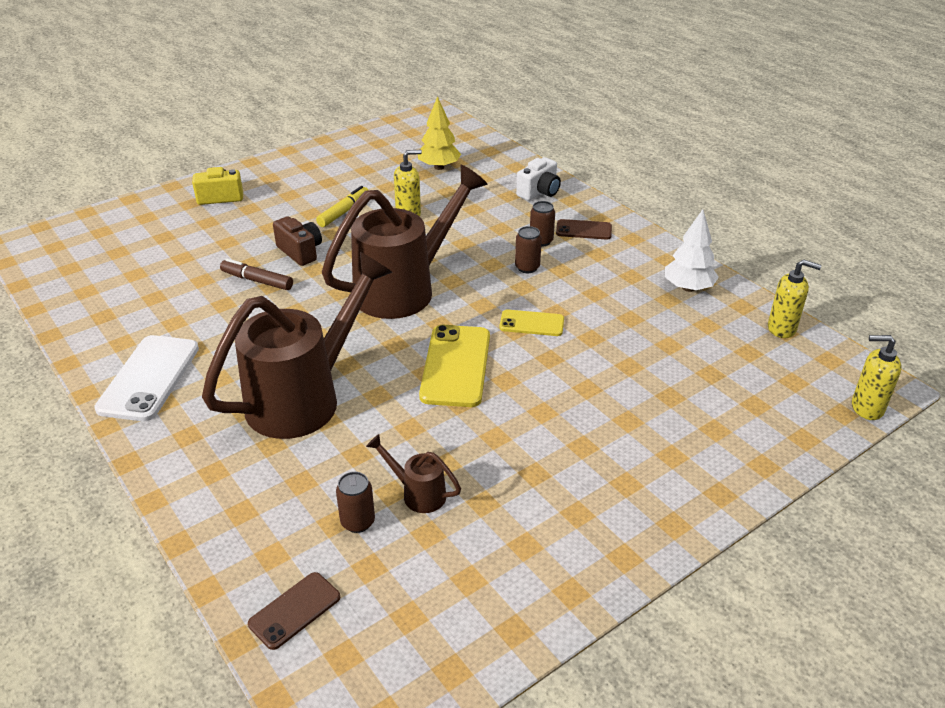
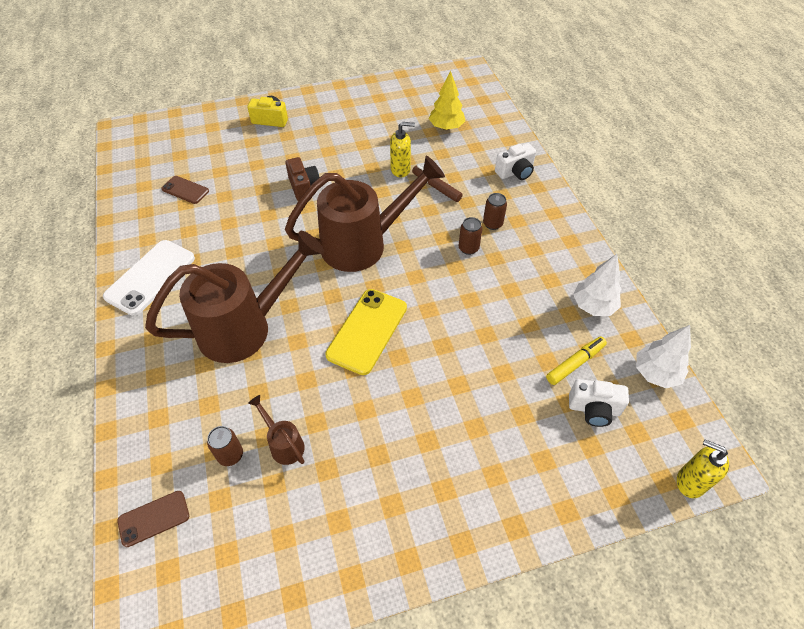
camera: 20 degrees right, 15 degrees up
(257, 280) = (261, 207): brown marker -> brown marker (436, 187)
(344, 212) = (353, 156): yellow marker -> yellow marker (575, 363)
(531, 323) = (445, 306): yellow phone -> none
(583, 230) = (533, 221): brown phone -> brown phone (185, 190)
(740, 373) = (594, 409): none -> white camera
(782, 328) = (655, 373): yellow soap dispenser -> white tree

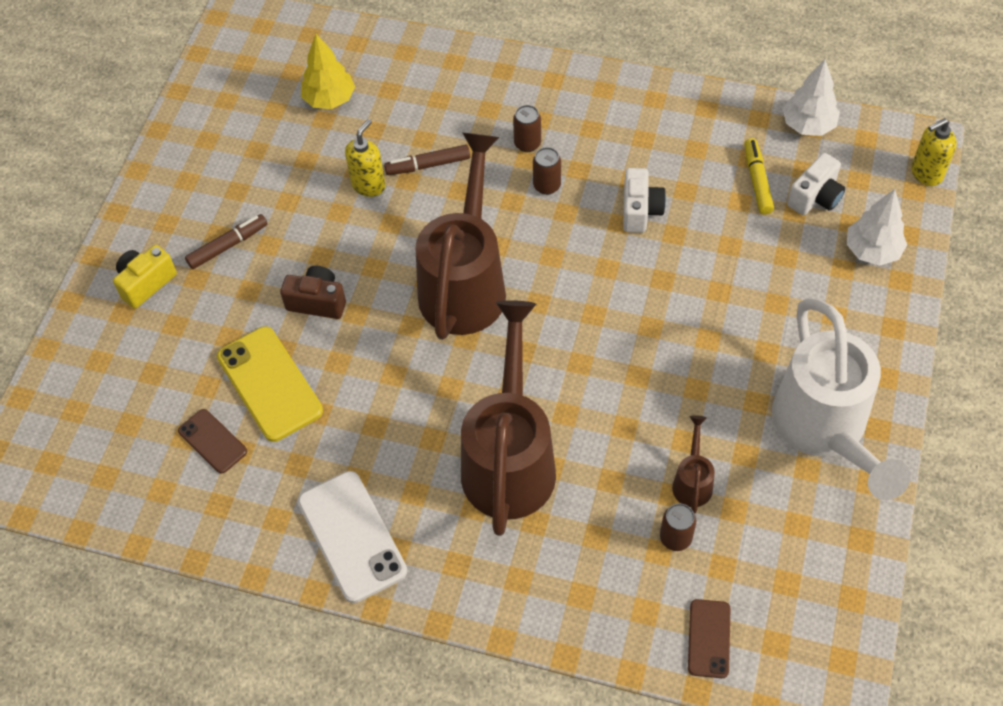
camera: 55 degrees left, 5 degrees up
(185, 190) = (212, 441): brown phone -> brown phone turned 75 degrees clockwise
(284, 444) = (692, 481): brown watering can -> brown watering can turned 105 degrees clockwise
(316, 136) = (228, 246): none -> brown marker
(367, 331) = (597, 339): yellow phone -> yellow phone (270, 384)
(382, 517) = (824, 430): none -> white watering can
(515, 172) = (463, 77): white camera -> white camera (640, 210)
(593, 306) = (700, 124): white tree -> white tree (872, 251)

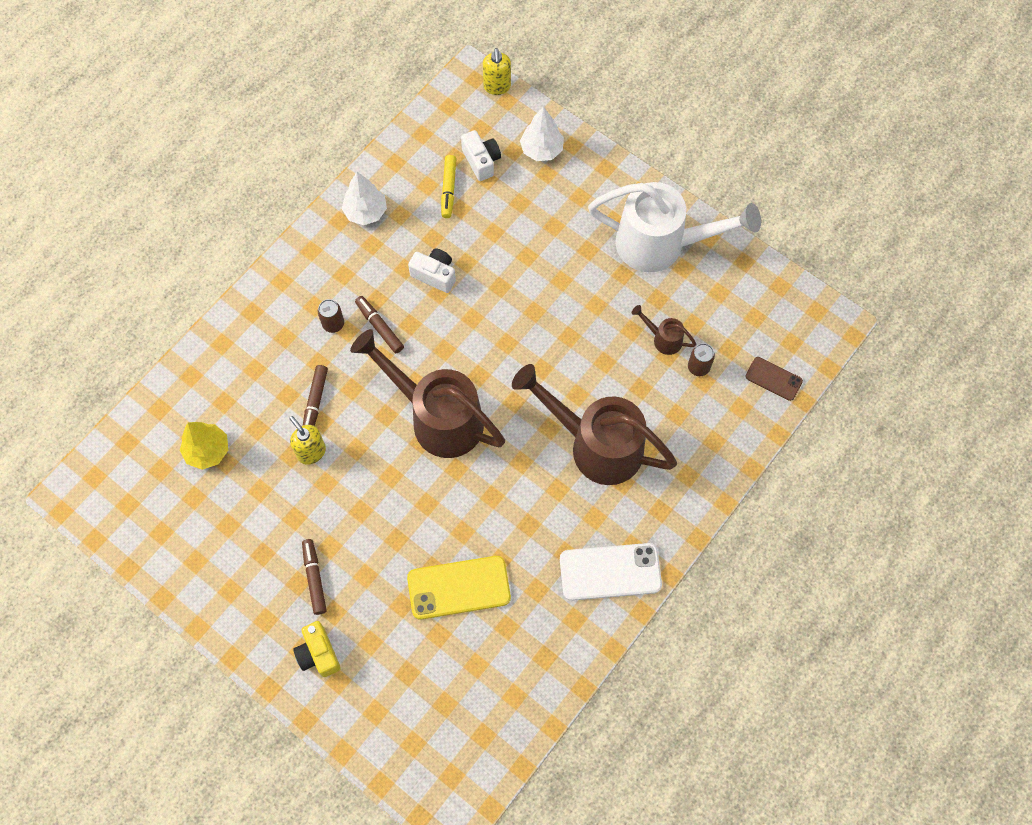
camera: 70 degrees left, 10 degrees up
(212, 441) = (489, 645): brown phone -> none
(317, 302) = (402, 528): brown camera -> none
(547, 186) = (379, 327): brown can -> brown marker
(757, 180) = (448, 189): yellow marker -> yellow marker turned 105 degrees counterclockwise
(808, 125) = (418, 135): white tree -> white tree (365, 212)

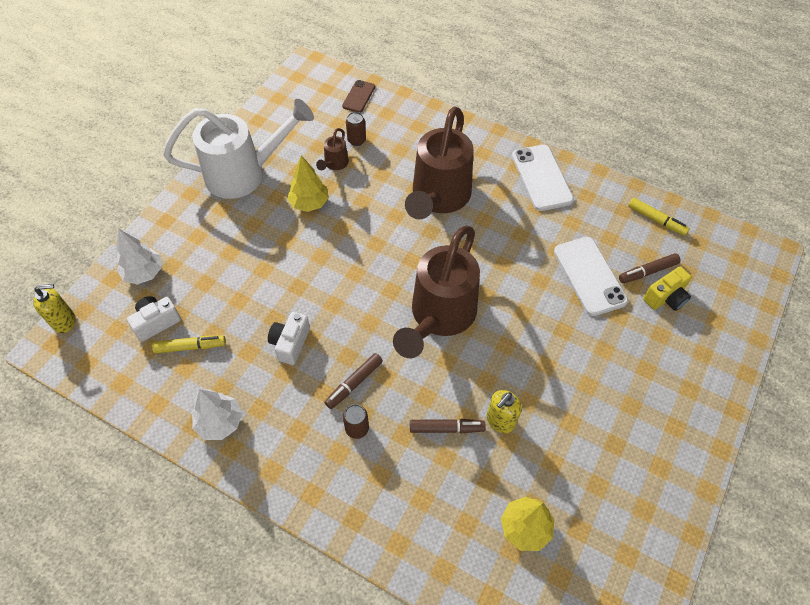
camera: 100 degrees left, 10 degrees down
(314, 578) = (621, 392): brown marker -> brown marker (647, 272)
(318, 653) = (687, 374): yellow camera -> yellow camera (665, 298)
(459, 587) = (589, 276): yellow phone -> white phone
(523, 693) = (656, 220): none -> yellow marker
(608, 307) = (309, 203): none -> yellow tree
(661, 244) = (244, 173): white watering can -> white watering can turned 75 degrees clockwise

